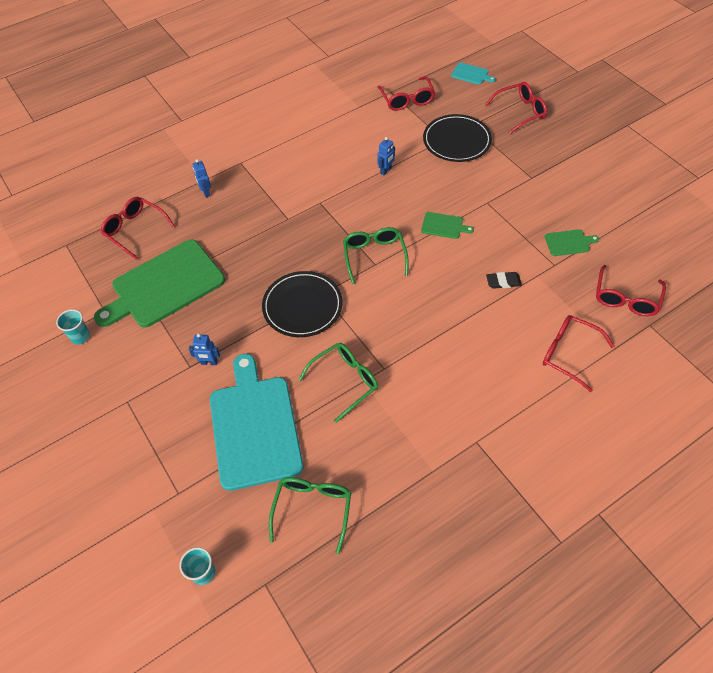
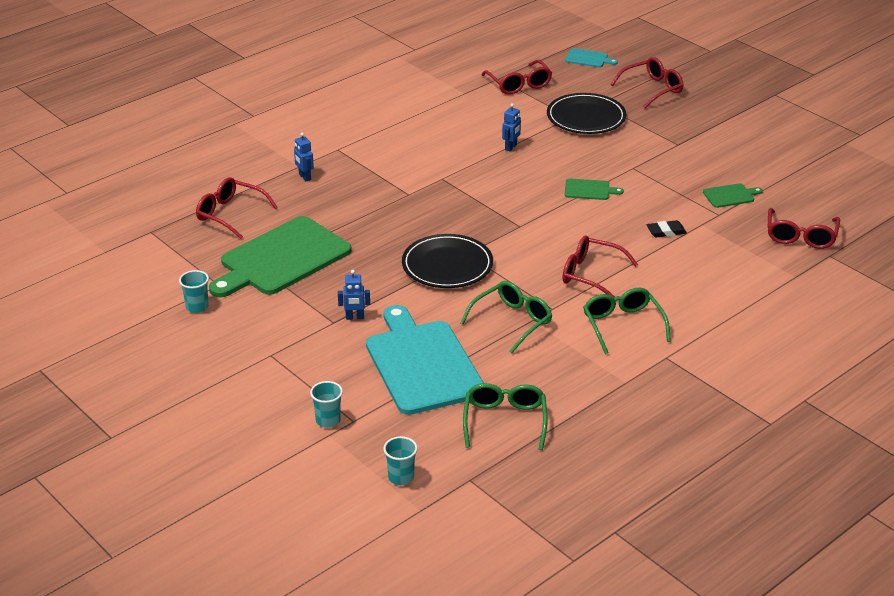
camera: 10 degrees left, 20 degrees down
(156, 490) = (328, 420): none -> turquoise cup
(374, 256) = (517, 220): green glasses -> green glasses (623, 325)
(569, 354) = (749, 283): red glasses -> red glasses (591, 274)

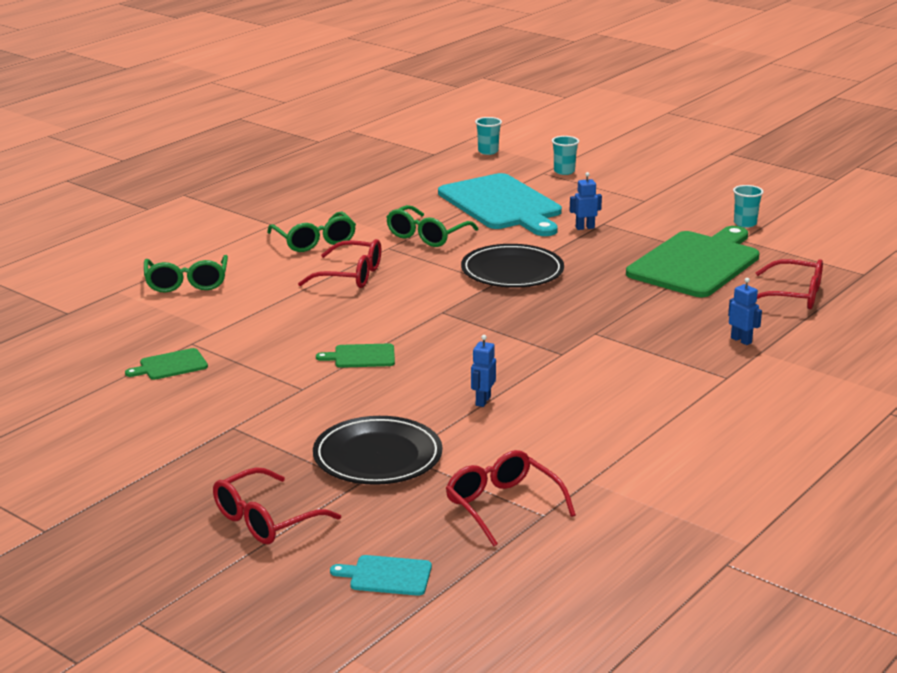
camera: 170 degrees right, 10 degrees down
(505, 421) = (415, 180): green glasses -> green glasses (186, 282)
(666, 231) = (262, 320): black eraser -> none
(800, 236) = (94, 328): red glasses -> none

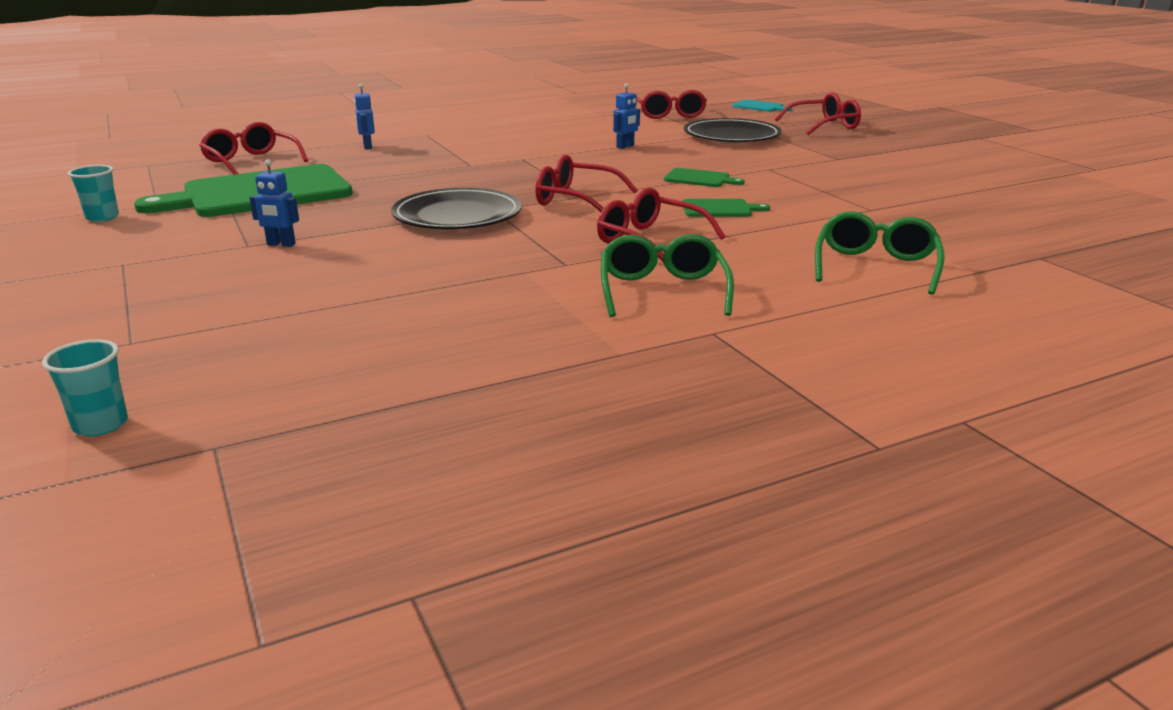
camera: 155 degrees left, 0 degrees up
(170, 365) = (894, 197): green cutting board -> green cutting board (719, 209)
(427, 236) = (494, 270): green glasses -> none
(443, 305) = (576, 200): none -> red glasses
(502, 205) = (315, 295): turquoise cutting board -> none
(564, 171) = (94, 337): turquoise cup -> none

